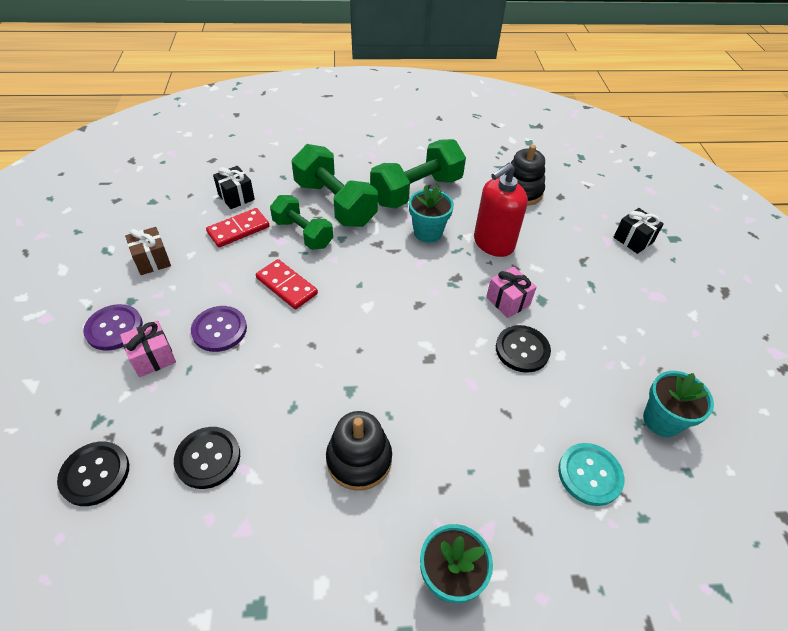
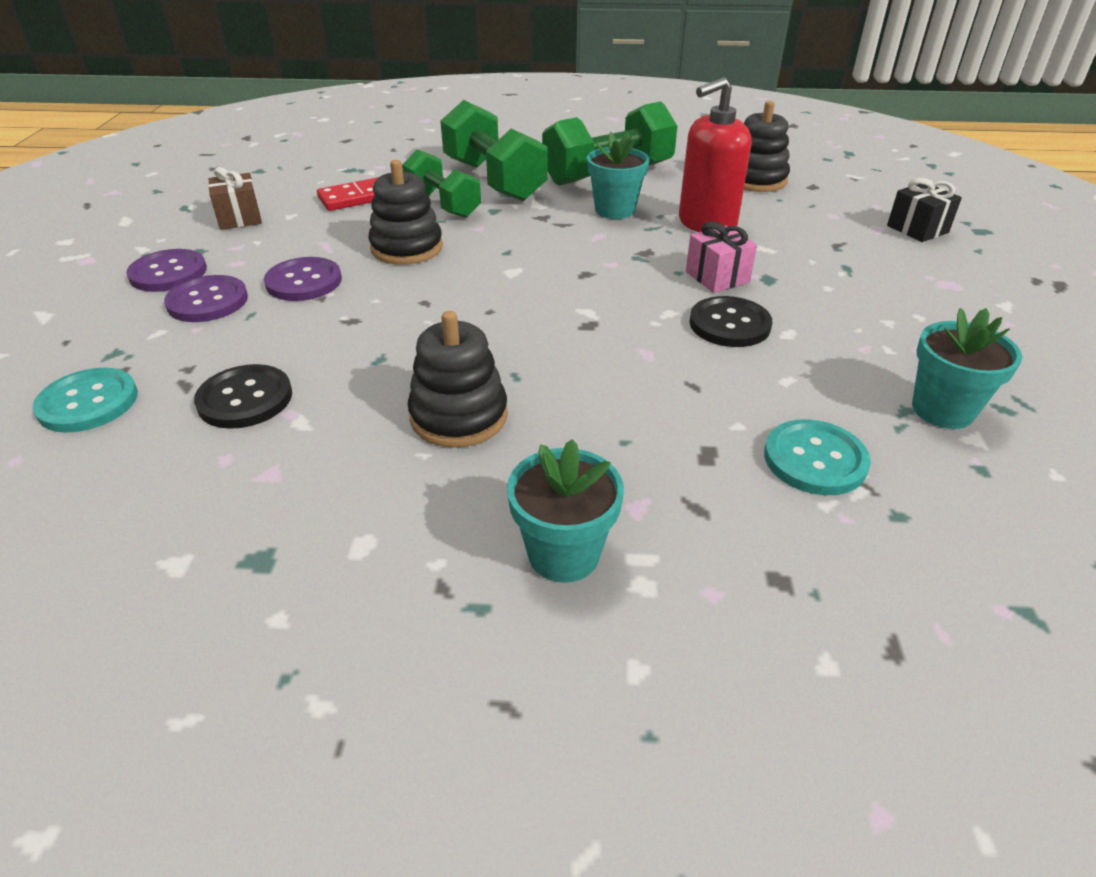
camera: 10 degrees right, 10 degrees down
(95, 474) = (88, 402): black button -> turquoise button
(153, 357) = (207, 301): pink gift -> purple button
(236, 197) = (366, 170): black gift -> none
(286, 286) = (407, 248): red domino -> black stacking toy

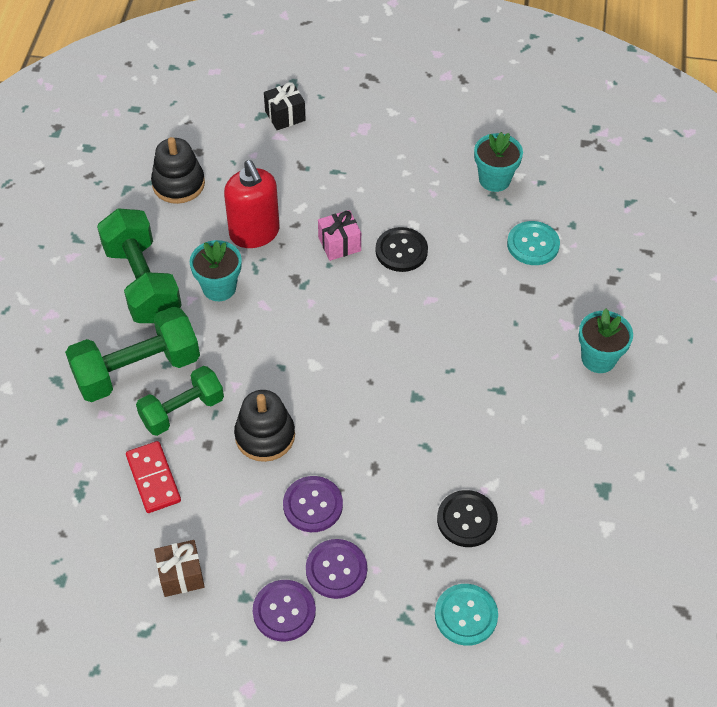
camera: 85 degrees left, 15 degrees up
(459, 416) = (490, 401): black stacking toy -> none

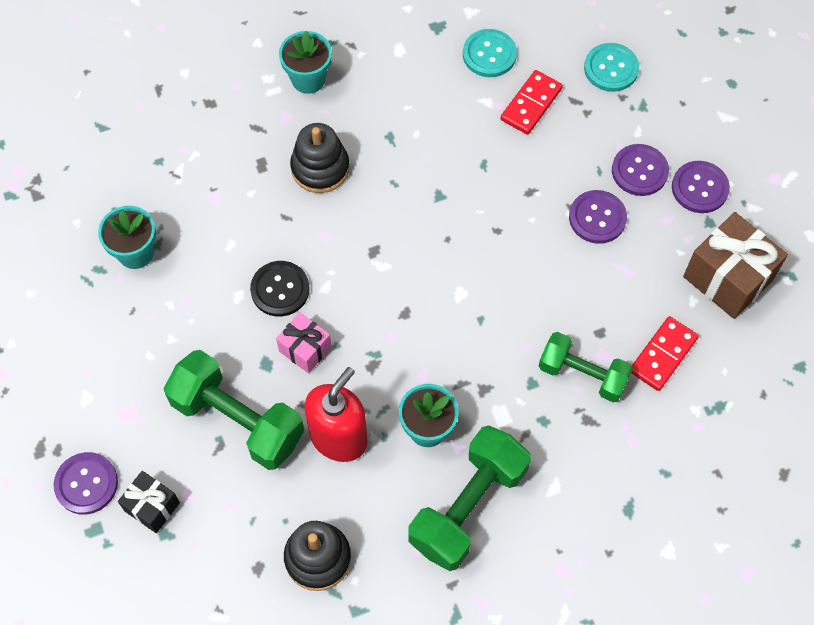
camera: 120 degrees left, 10 degrees up
(137, 370) = (568, 442): green dumbbell -> green dumbbell (238, 420)
(181, 575) = (728, 278): brown gift -> brown gift, size x1.75
(265, 436) = (560, 291): black stacking toy -> black stacking toy (320, 168)
(328, 90) = (86, 484): none -> purple button
(467, 520) = (531, 104): black button -> red domino
(533, 244) = (204, 182): turquoise button -> turquoise button (489, 54)

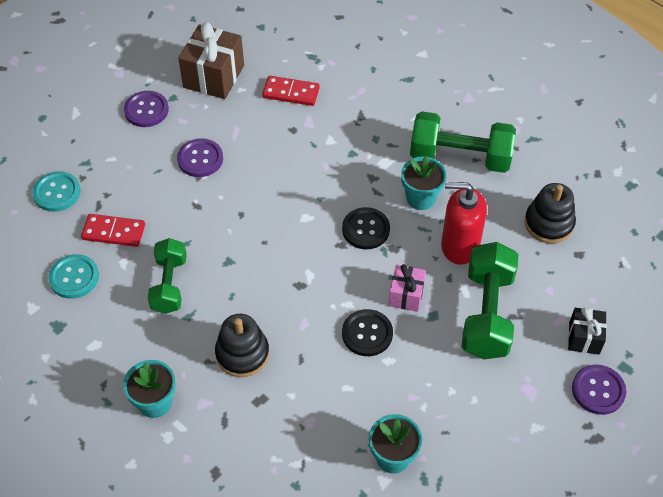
camera: 115 degrees left, 10 degrees down
(412, 348) = (366, 229): none -> black button
(582, 374) = (330, 129): green dumbbell -> green dumbbell (169, 284)
(639, 171) = (147, 147): purple button -> none

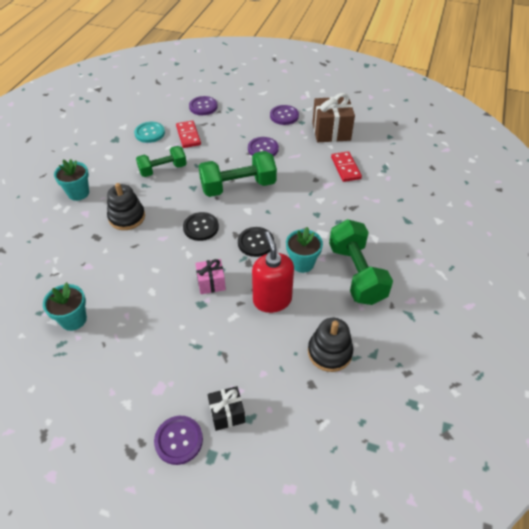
camera: 65 degrees right, 5 degrees down
(57, 192) = (203, 107): turquoise button -> purple button
(367, 334) = (168, 272): black button -> black button (201, 227)
(487, 313) = (218, 337): green dumbbell -> green dumbbell (238, 186)

